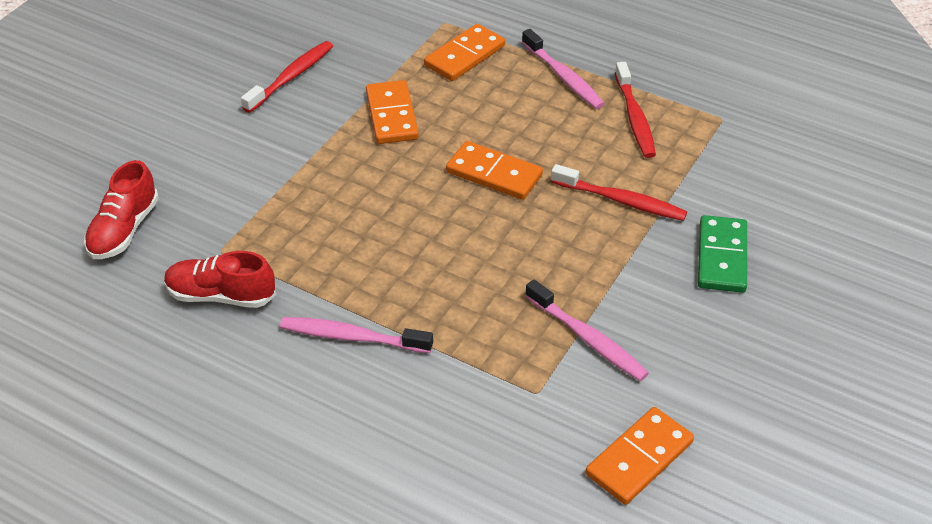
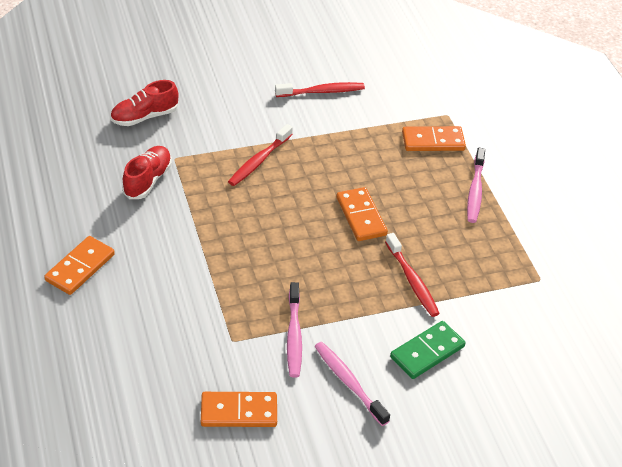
camera: 40 degrees right, 0 degrees up
(221, 295) = (148, 180): red shoe -> red shoe turned 60 degrees clockwise
(352, 337) = (181, 245): pink toothbrush -> pink toothbrush (349, 382)
(391, 115) = (348, 147): orange domino -> orange domino (80, 267)
(634, 117) = (485, 242): red toothbrush -> red toothbrush (259, 161)

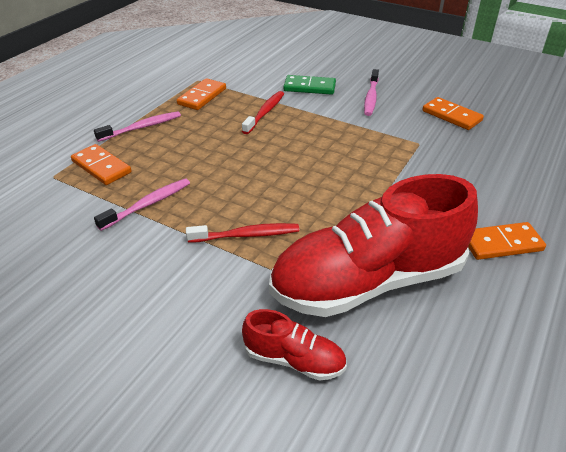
camera: 130 degrees left, 5 degrees down
(148, 180) = (368, 281): red shoe -> red shoe, size x2.25
(294, 335) = (375, 127): pink toothbrush -> pink toothbrush (148, 204)
(322, 92) = (93, 260): red toothbrush -> none
(361, 216) = (236, 155): orange domino -> orange domino (202, 96)

